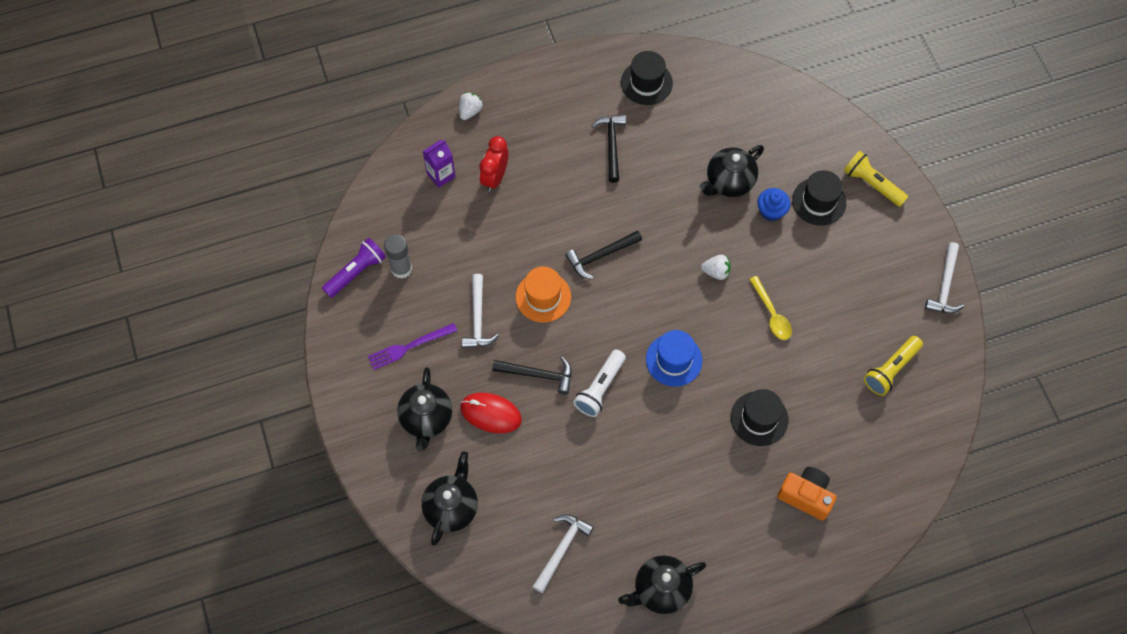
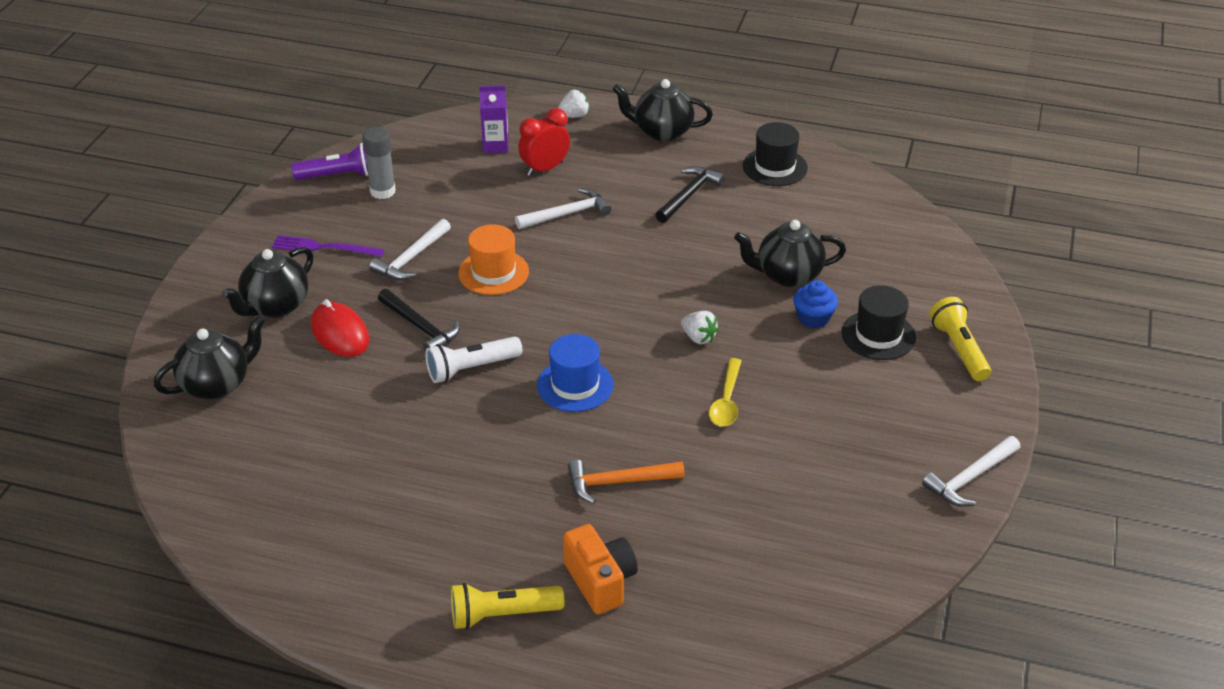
camera: 35 degrees right, 25 degrees down
(562, 549) = (281, 477): white hammer -> white hammer (567, 214)
(600, 256) = (587, 269): black hammer -> none
(660, 590) = (343, 572): black teapot -> black teapot (662, 132)
(759, 418) = (618, 482): black hat -> orange hammer
(891, 369) = (825, 520): yellow flashlight -> yellow flashlight (503, 615)

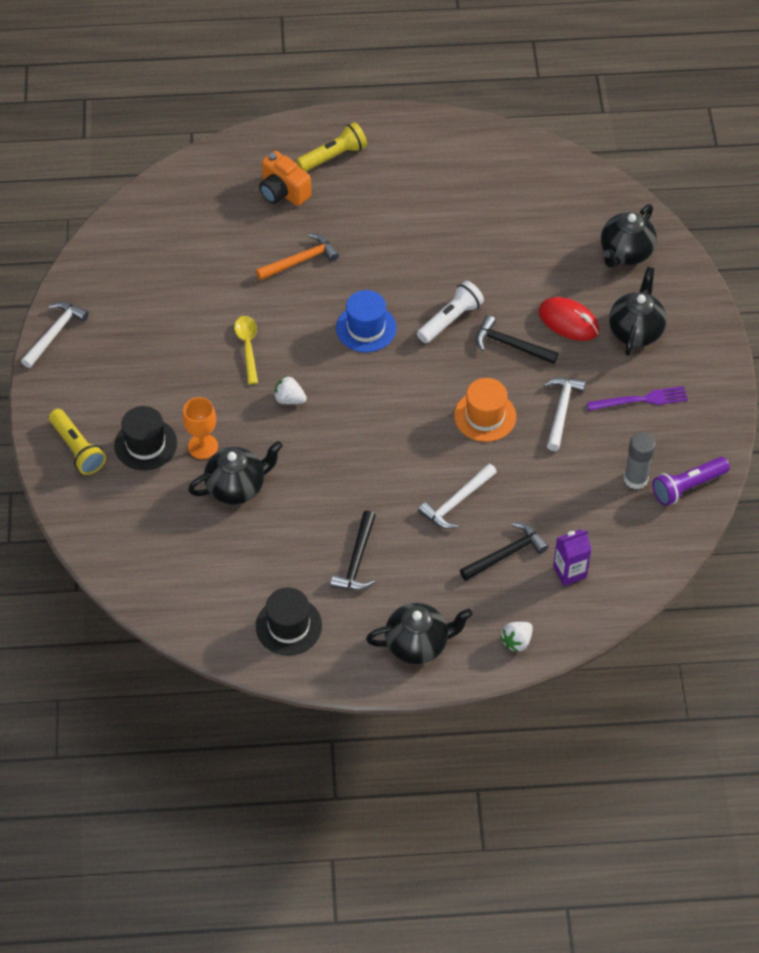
camera: 160 degrees right, 15 degrees up
(545, 169) = (506, 554): red clock -> black hammer
(813, 318) = (203, 446): blue cupcake -> orange goblet

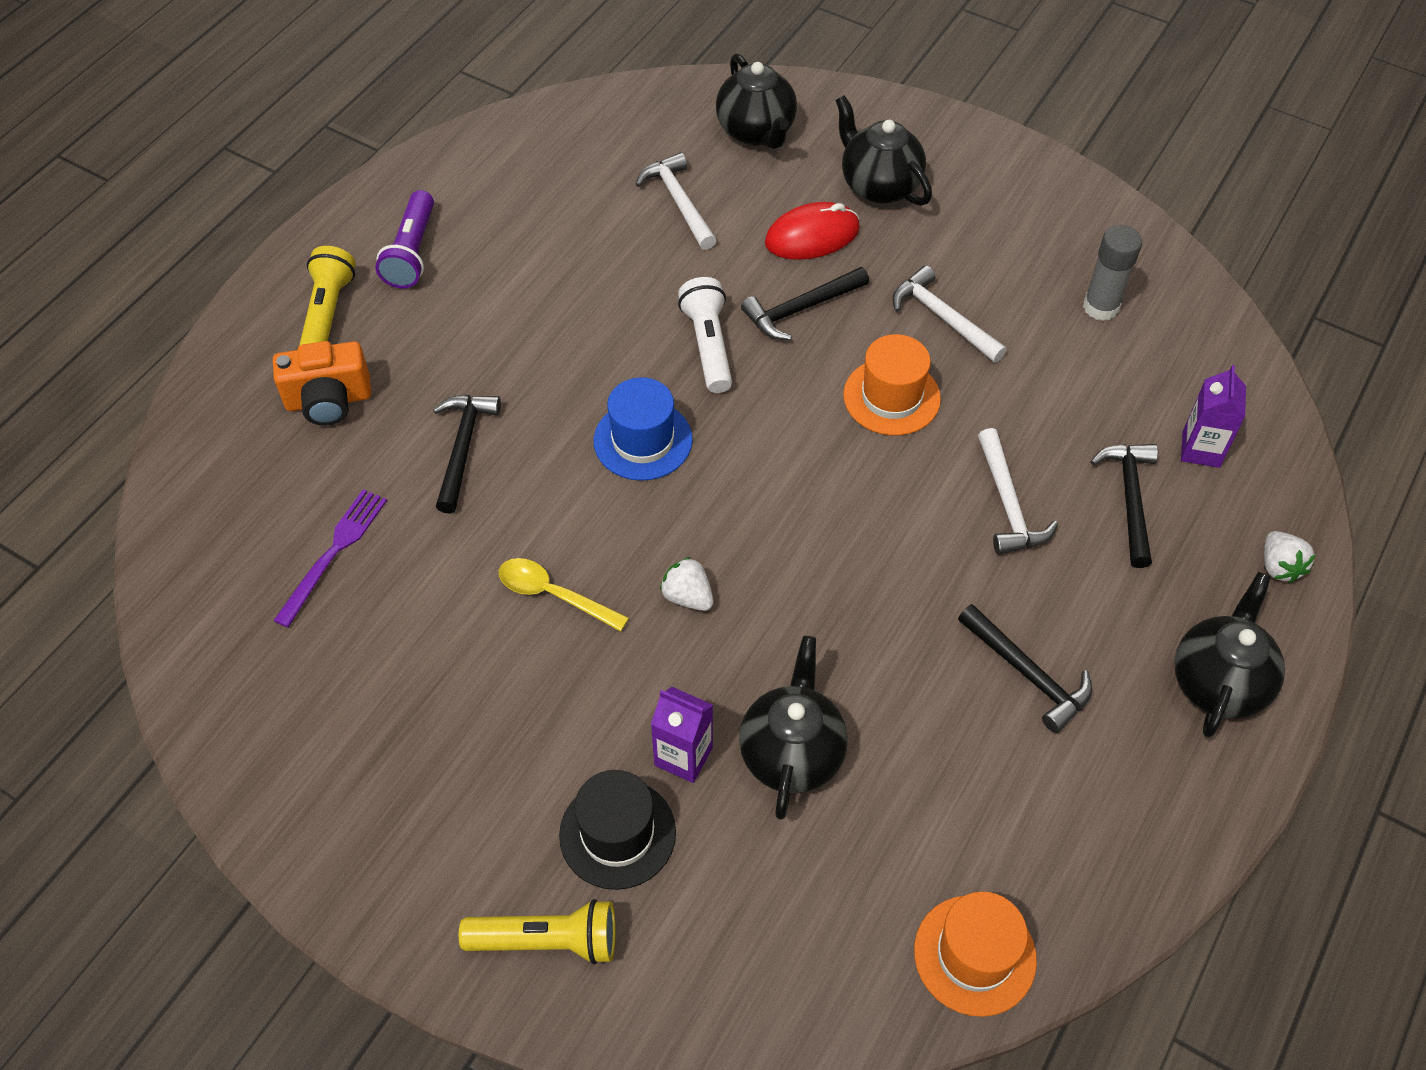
camera: 55 degrees left, 0 degrees up
(55, 333) = (296, 841): white hammer -> white hammer (679, 202)
(189, 610) = (974, 955): none -> orange hat
(203, 446) = (683, 756): orange goblet -> purple carton
(289, 399) = (688, 596): white strawberry -> white strawberry turned 75 degrees clockwise
(289, 626) = (1089, 829): black hat -> none
(300, 261) = (463, 448): orange hammer -> black hammer
(641, 400) = (985, 237): purple fork -> purple fork (334, 553)
(687, 486) = (1146, 267): purple flashlight -> purple flashlight (412, 252)

